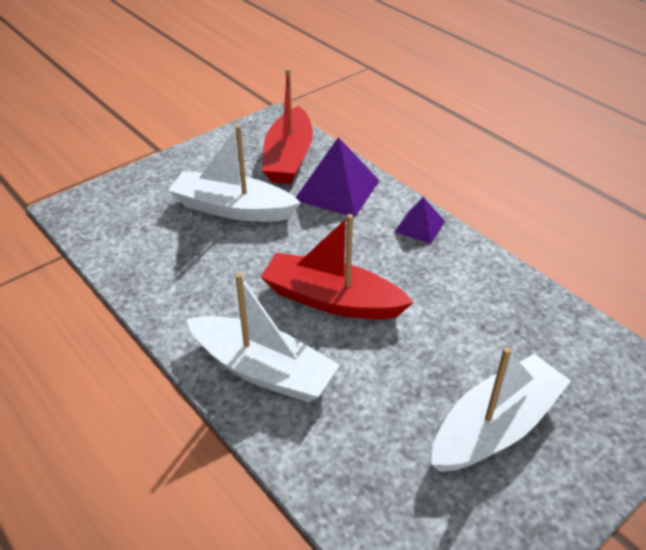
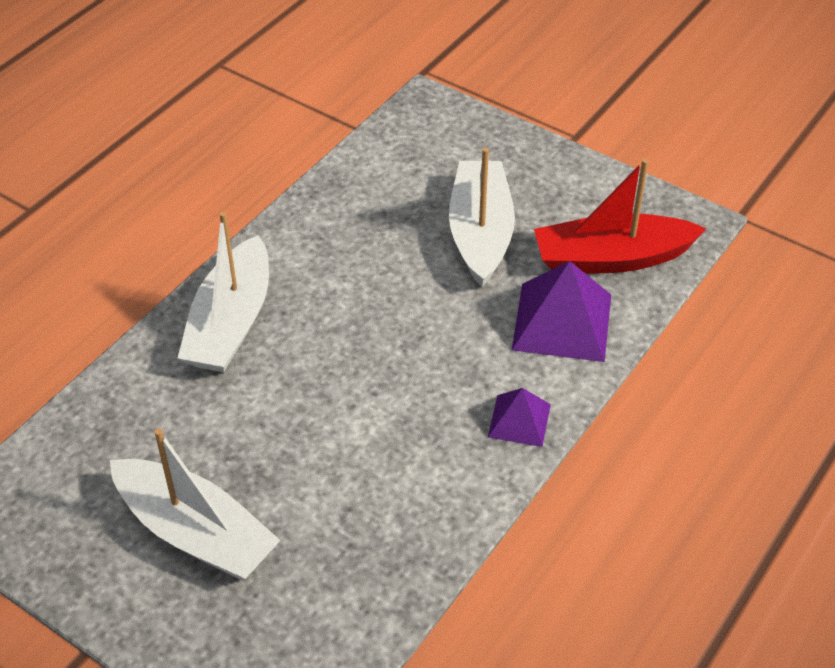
camera: 75 degrees right, 5 degrees up
(332, 300) = (350, 357): red boat -> none

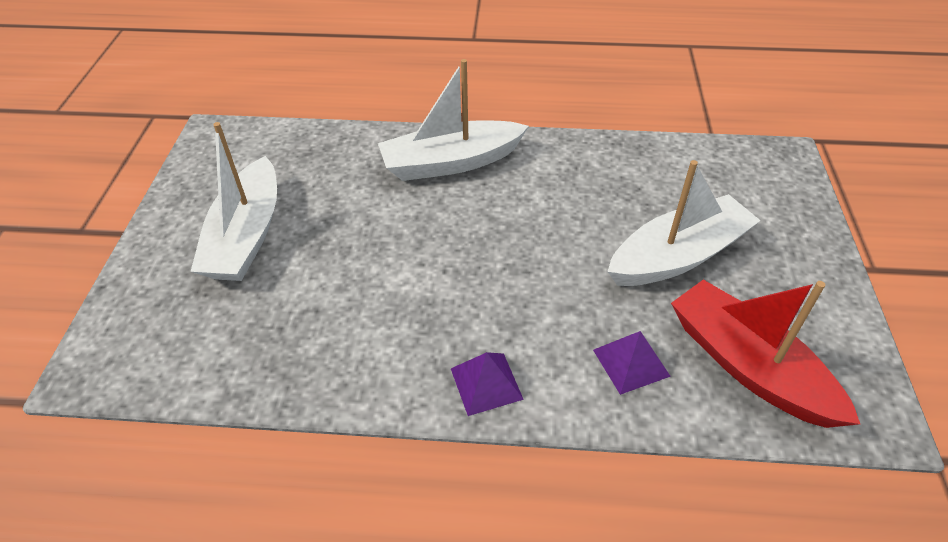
camera: 60 degrees right, 0 degrees up
(562, 322) = (631, 363): purple pyramid -> purple pyramid, size x0.56

